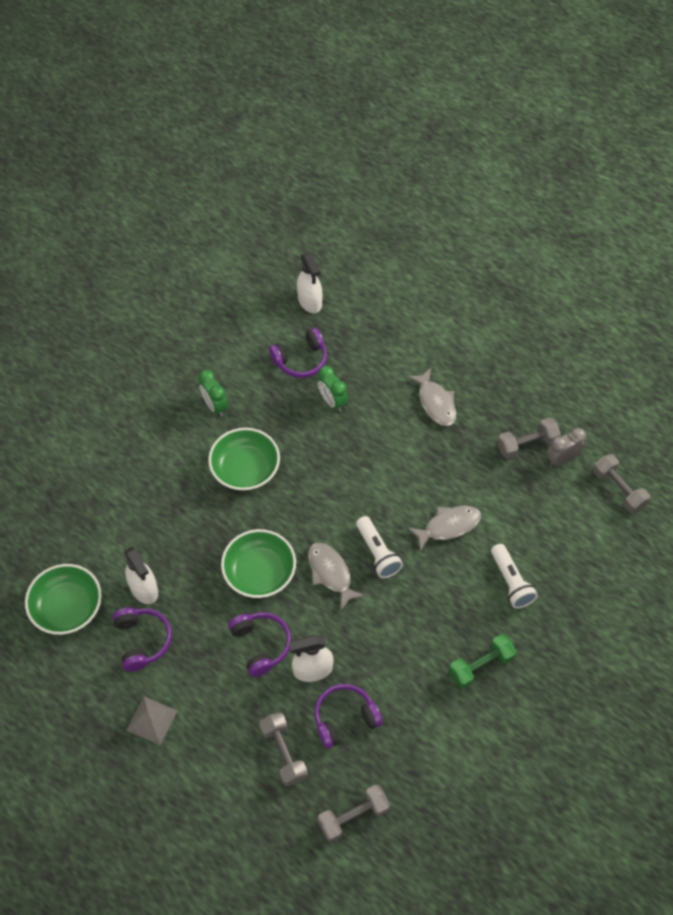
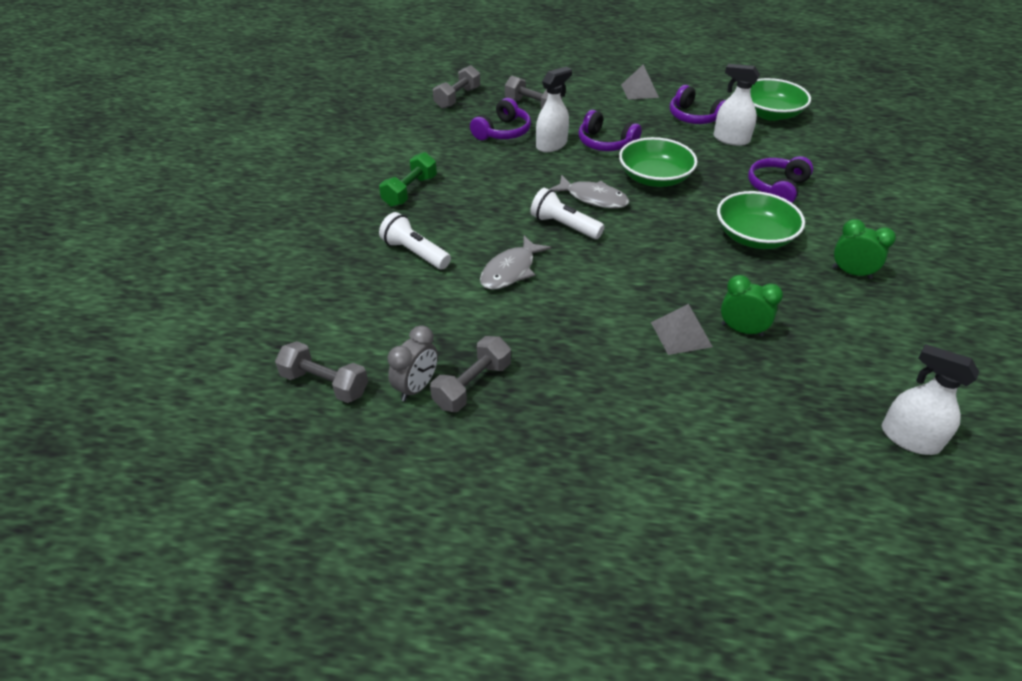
camera: 150 degrees right, 15 degrees down
(301, 360) = (827, 357): purple headphones -> purple headphones (777, 188)
(372, 417) = (681, 334): none -> grey pyramid
(435, 403) = (623, 383): grey fish -> none

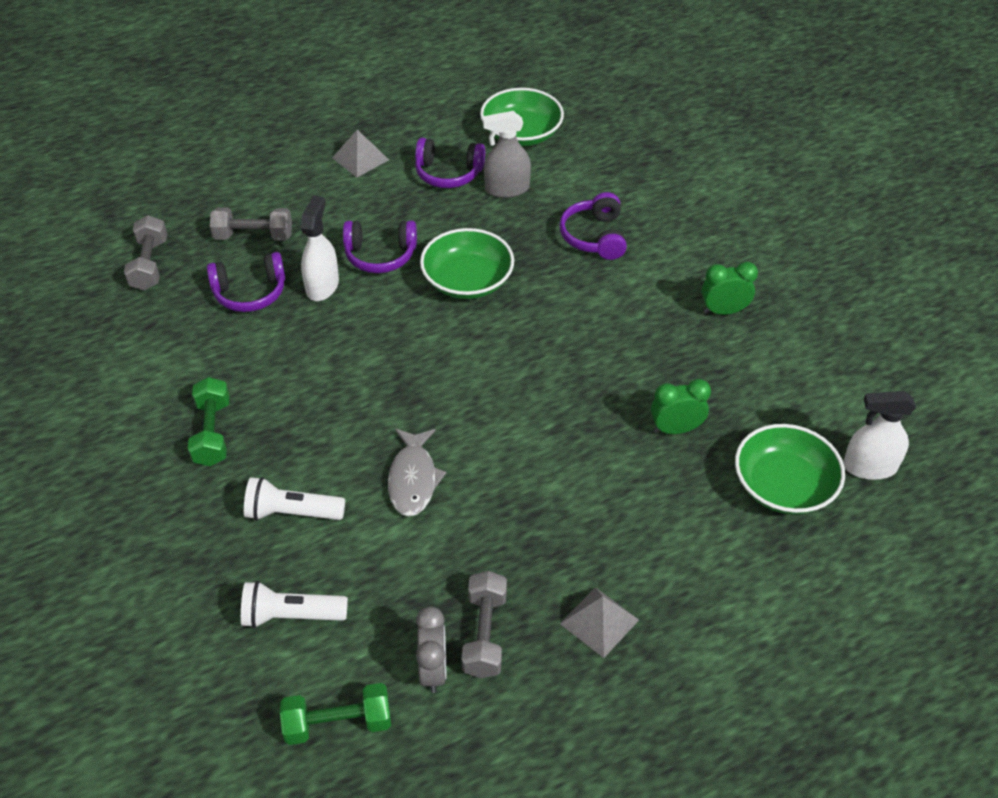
camera: 35 degrees left, 5 degrees up
(325, 384) = (338, 723): grey dumbbell -> green dumbbell
(503, 132) = (250, 292): purple headphones -> purple headphones turned 75 degrees clockwise
(564, 226) = (423, 392): white flashlight -> white flashlight (291, 615)
(593, 198) = (425, 340): grey fish -> none
(681, 334) = (628, 464): grey pyramid -> grey pyramid (599, 621)
(731, 139) = (507, 189): white spray bottle -> grey spray bottle
(754, 236) = (614, 311): green bowl -> green bowl (783, 486)

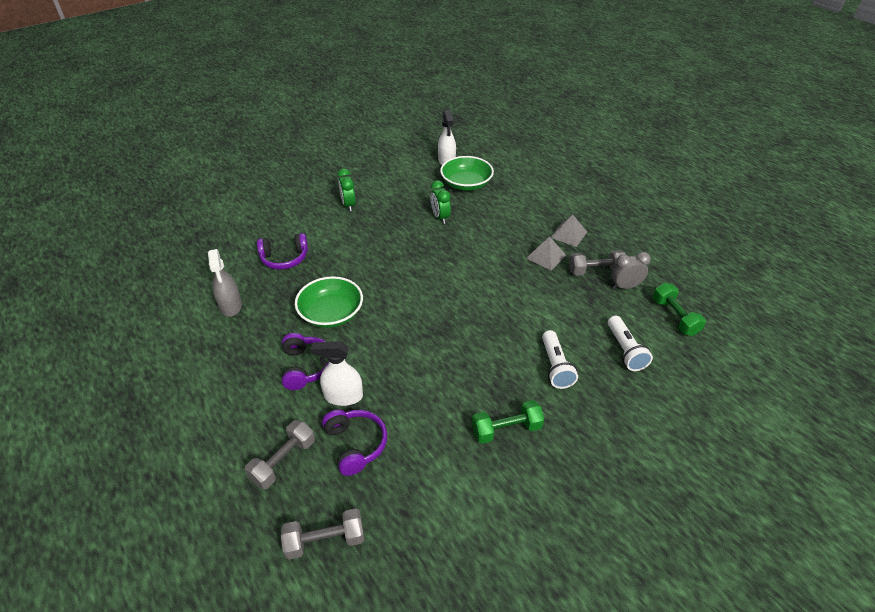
camera: 100 degrees left, 5 degrees down
(253, 236) = (283, 461): grey dumbbell -> grey dumbbell turned 45 degrees clockwise
(360, 158) = (180, 404): grey pyramid -> grey pyramid (546, 256)
(413, 479) = (509, 314): grey fish -> none
(448, 173) = (208, 342): purple headphones -> none
(521, 133) = (163, 306): green bowl -> none

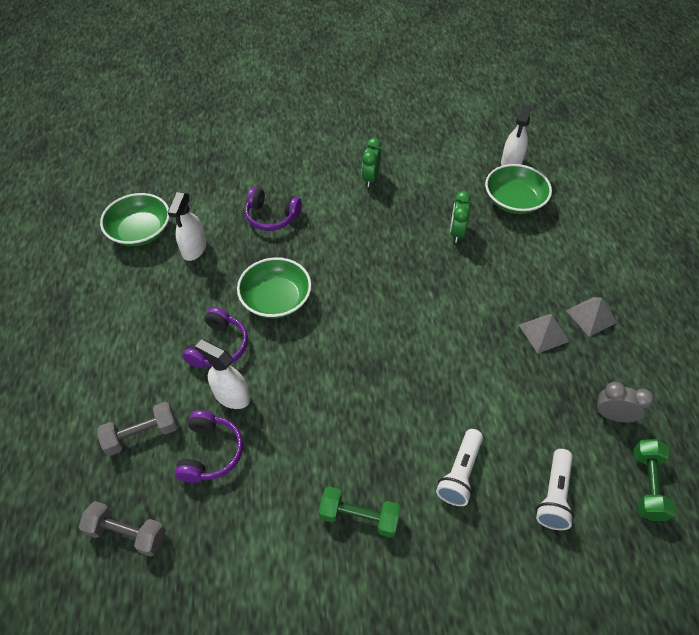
camera: 30 degrees right, 10 degrees up
(169, 312) = (140, 231): none -> green bowl
(231, 306) = (194, 248): grey spray bottle -> white spray bottle
(595, 271) = (590, 378): grey dumbbell -> none

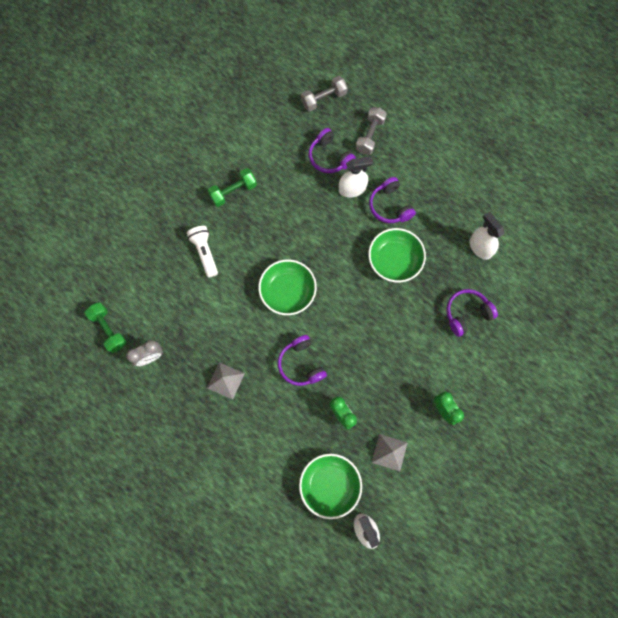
camera: 135 degrees right, 20 degrees up
(140, 231) = (525, 228): green bowl -> green bowl (288, 291)
(455, 291) = (301, 364): none -> purple headphones
(553, 495) = (151, 282): white flashlight -> none
(591, 316) = (206, 421): grey pyramid -> grey pyramid (389, 452)

